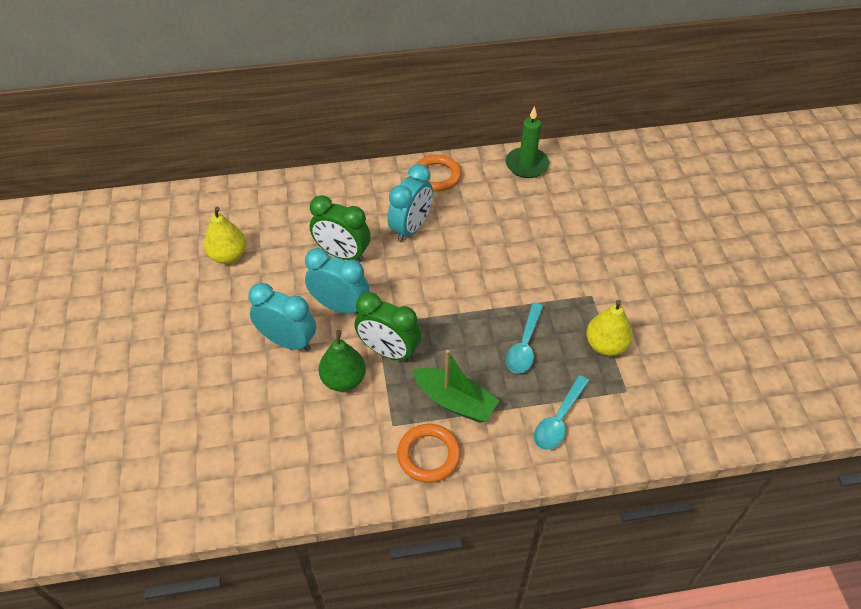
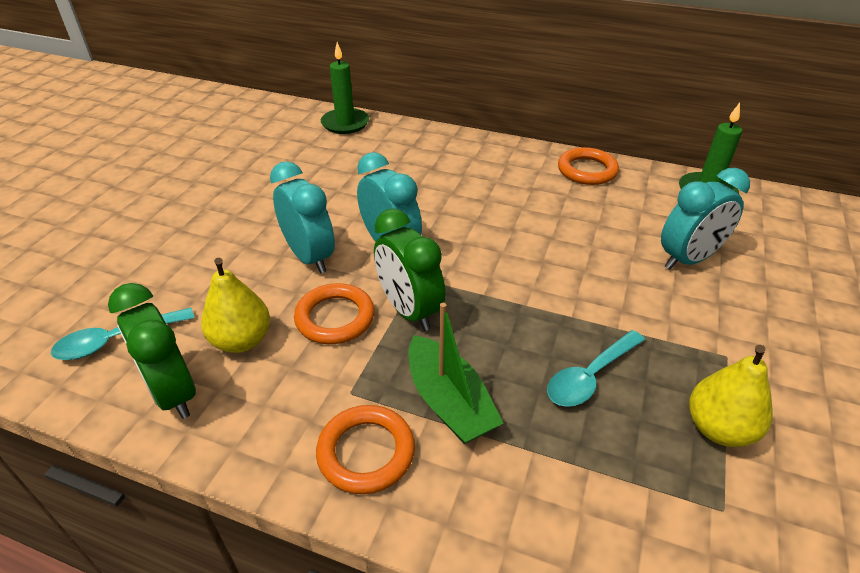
camera: 30 degrees right, 10 degrees down
(213, 200) = (345, 123): none -> green candle
(228, 256) = (320, 167): yellow pear -> yellow pear (242, 340)
(342, 254) = (431, 202): green clock -> green clock (173, 393)
(344, 380) = (335, 318): green pear -> orange ring
(411, 228) = (524, 205): turquoise clock -> turquoise clock (688, 259)
(558, 420) = (584, 499): turquoise spoon -> turquoise spoon (116, 340)

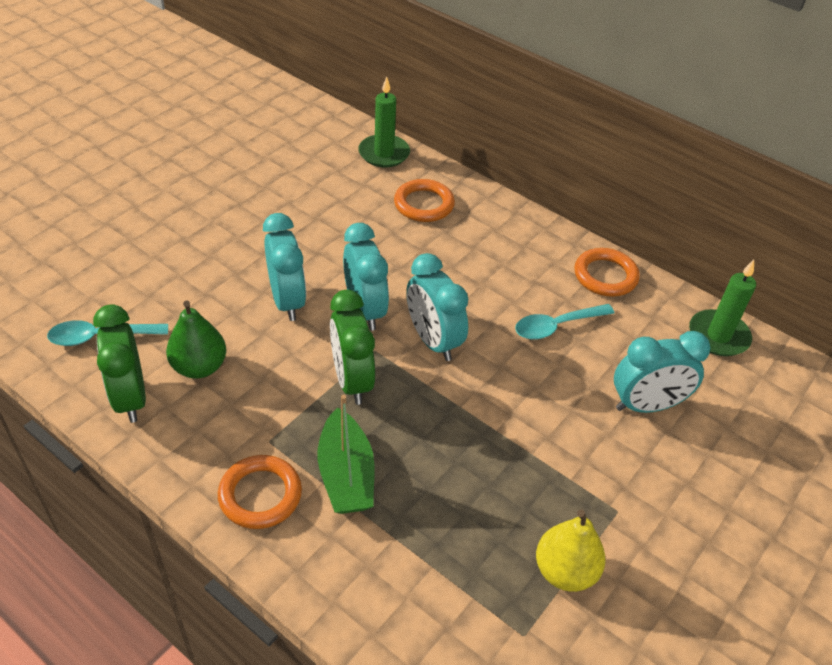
camera: 15 degrees right, 5 degrees up
(242, 340) = (199, 367): yellow pear -> green pear
(335, 318) = (285, 368): orange ring -> orange ring (424, 204)
(469, 256) = (433, 341): none -> turquoise clock
(590, 376) = (479, 490): turquoise spoon -> turquoise spoon (556, 326)

